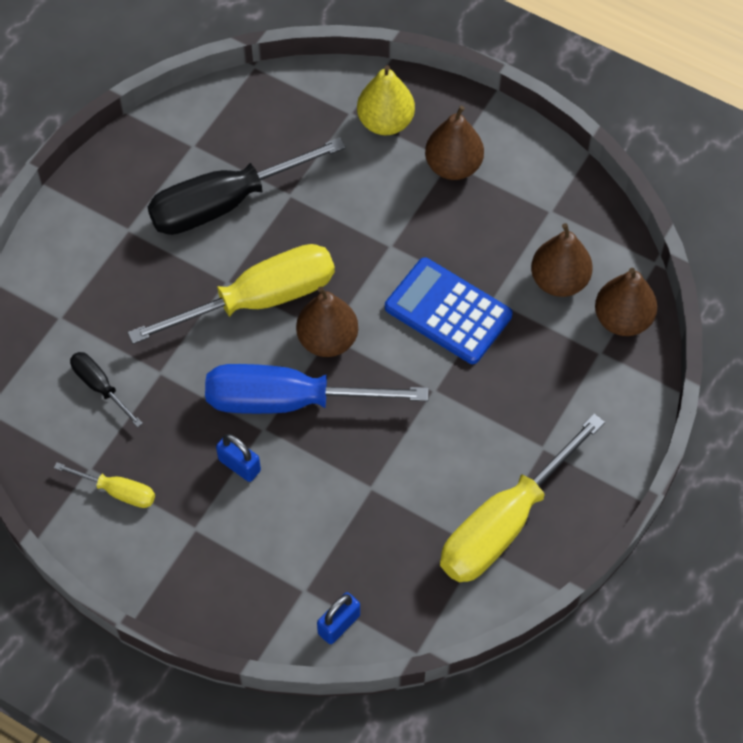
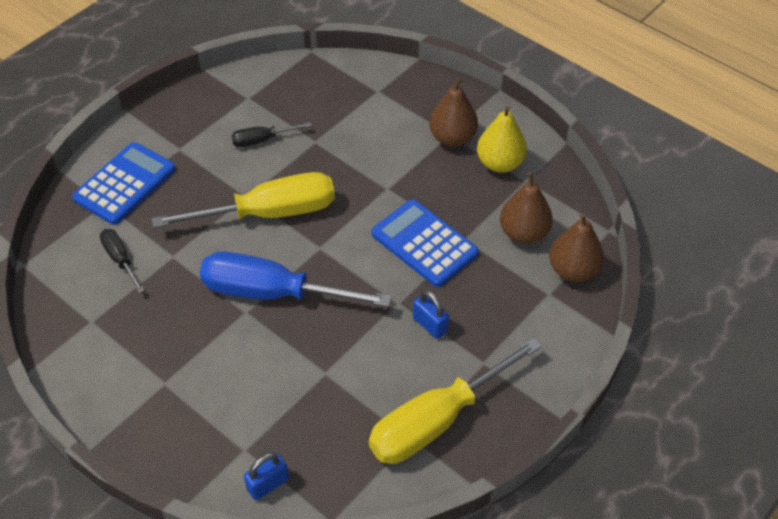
camera: 10 degrees right, 10 degrees down
(75, 287) = (125, 184): none -> blue calculator
(117, 491) = (108, 342): yellow screwdriver -> none
(226, 203) = (262, 140): black screwdriver -> black screwdriver, size x0.47
(239, 465) = (217, 337): blue padlock -> blue padlock (430, 324)
(327, 340) = (318, 251): brown pear -> none
(385, 122) = (404, 100): yellow pear -> yellow pear (500, 163)

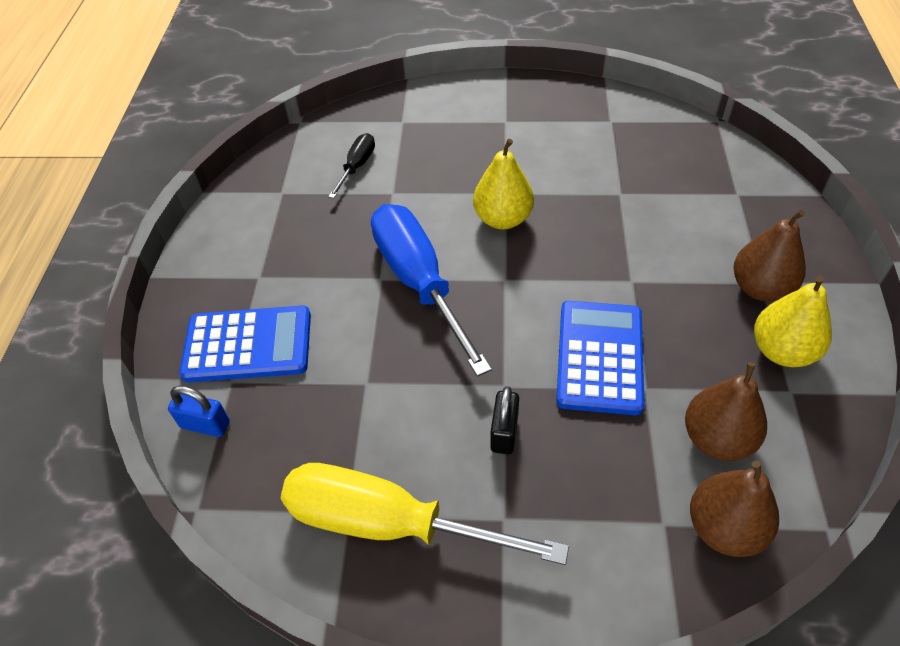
camera: 55 degrees right, 0 degrees up
(125, 184) = (434, 118): blue calculator -> blue calculator (248, 345)
(262, 140) = (577, 160): black screwdriver -> none
(268, 213) = (503, 219): yellow screwdriver -> yellow pear
(430, 324) = (504, 432): blue padlock -> black padlock

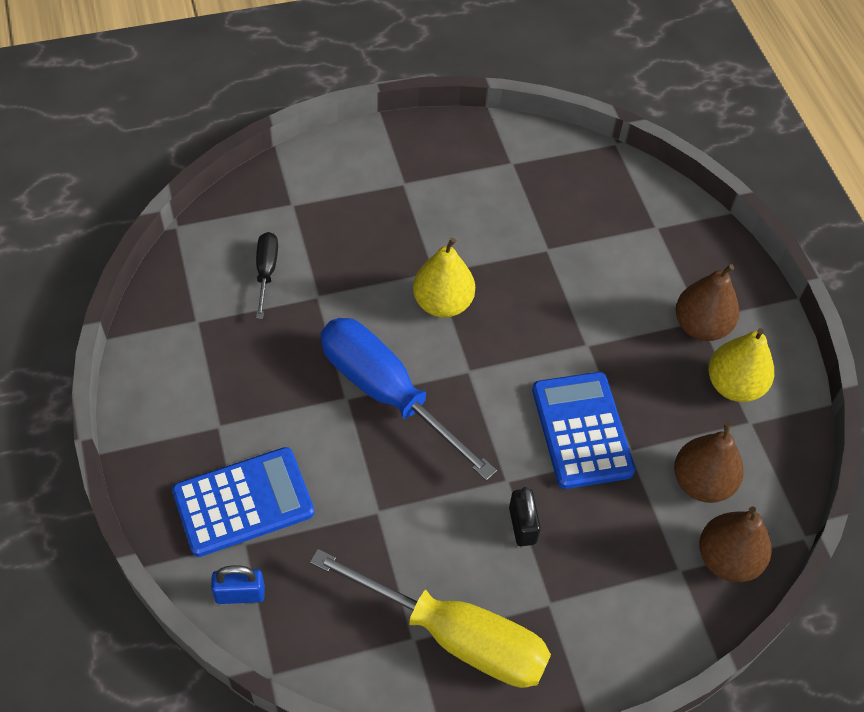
camera: 25 degrees left, 5 degrees up
(390, 524) = (454, 636): yellow screwdriver -> yellow screwdriver turned 150 degrees counterclockwise

